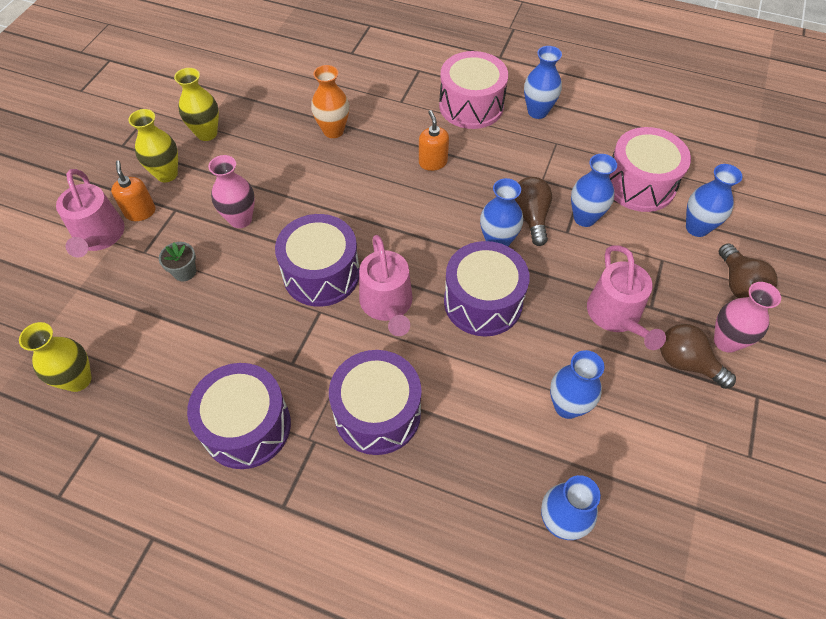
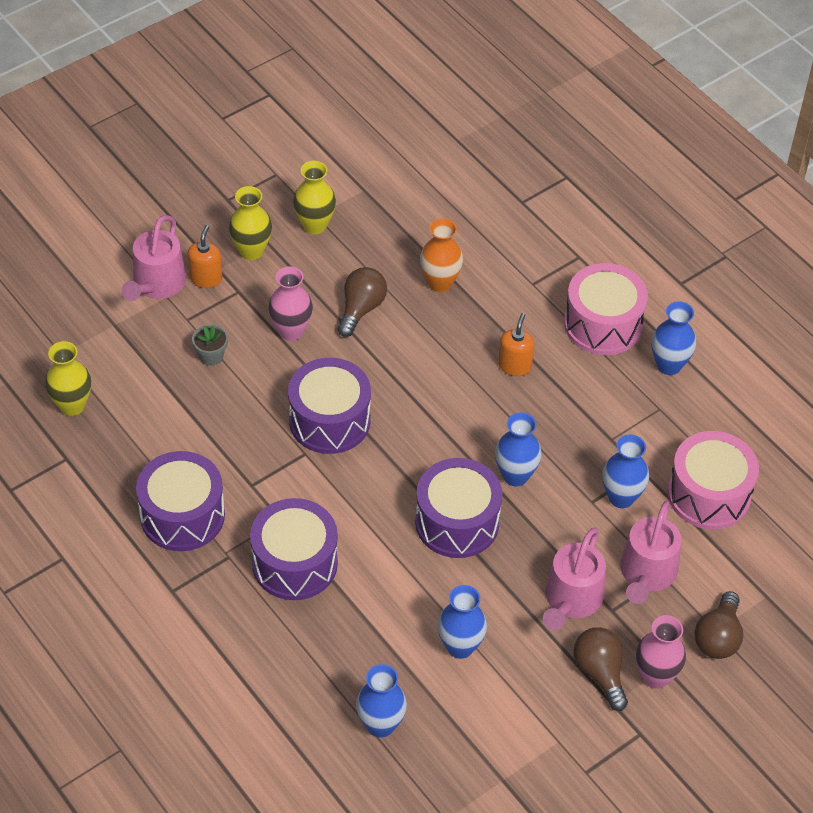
camera: 30 degrees right, 5 degrees down
(387, 304) = (369, 478): pink watering can -> pink watering can (646, 573)
(530, 217) = (568, 469): brown light bulb -> brown light bulb (361, 309)
(697, 228) = (727, 565): blue vase -> none

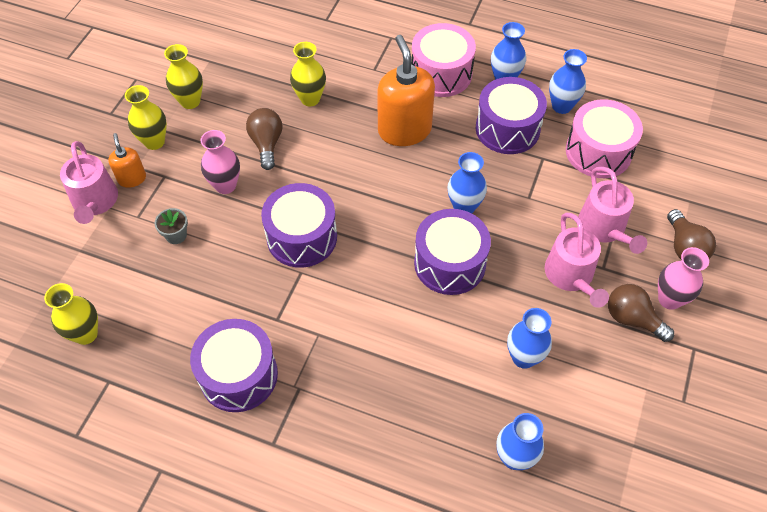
camera: 30 degrees left, 5 degrees up
(294, 563) = (354, 363): purple drum -> purple drum (507, 129)
(440, 283) = (310, 99): orange vase -> yellow vase
(514, 365) = (404, 130): orange soap dispenser -> orange soap dispenser, size x1.97
(621, 497) = (545, 184): blue vase -> blue vase (561, 106)

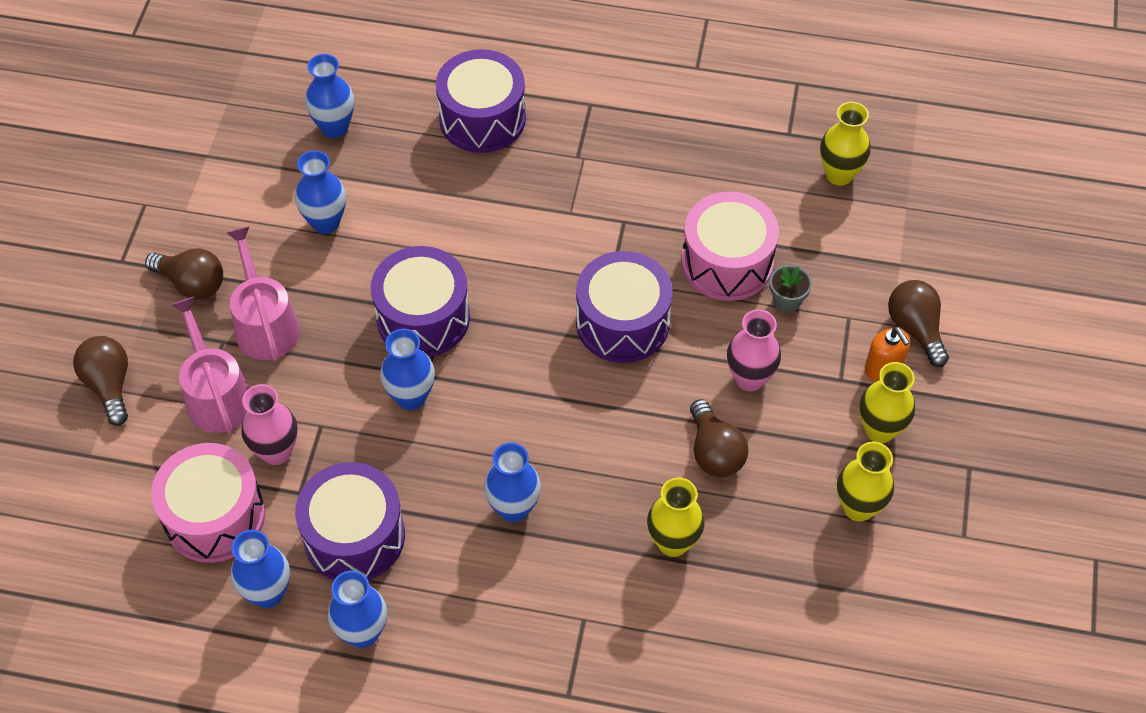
camera: 170 degrees right, 0 degrees up
(95, 202) = (915, 328): pink watering can -> brown light bulb
(238, 375) = (648, 159): purple drum -> purple drum (482, 118)
(404, 130) = (513, 508): orange soap dispenser -> blue vase
(441, 74) = (470, 628): pink drum -> pink drum (727, 262)
(669, 299) = (141, 314): pink vase -> pink vase (276, 451)

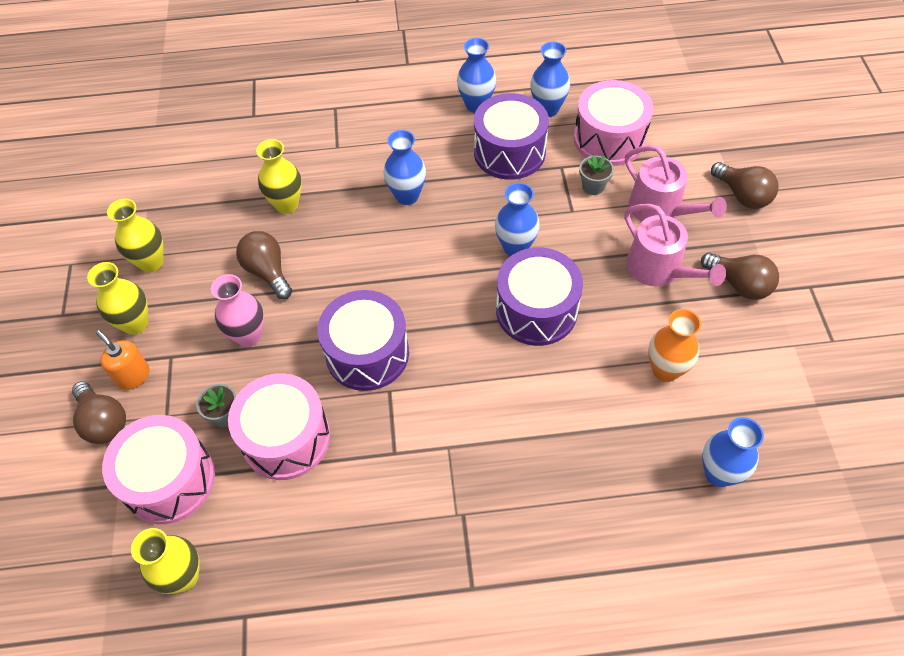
camera: 165 degrees right, 0 degrees up
(192, 283) = (739, 284): brown light bulb -> brown light bulb turned 150 degrees counterclockwise
(276, 451) = (593, 186): pink vase -> grey flower pot
(325, 222) = (665, 370): blue vase -> orange vase
(482, 118) = (578, 532): purple drum -> none
(848, 255) = (169, 480): none -> pink drum

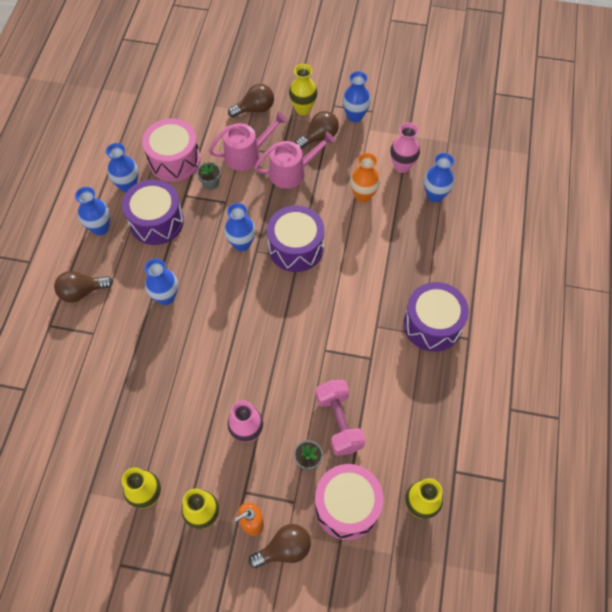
camera: 75 degrees left, 5 degrees up
(267, 272) = (194, 408): brown light bulb -> brown light bulb (82, 292)
(286, 205) = (135, 382): yellow vase -> yellow vase (303, 109)
(286, 438) = (339, 422): pink drum -> pink dumbbell
(367, 353) = (291, 356): purple drum -> purple drum (432, 324)
(750, 410) = (402, 166): none -> pink vase
(807, 320) = (355, 116): none -> blue vase

